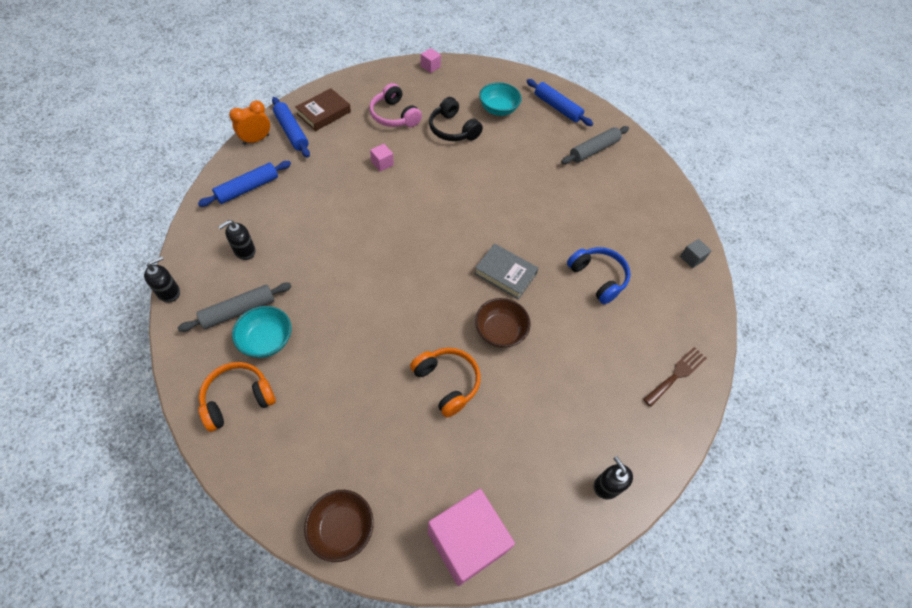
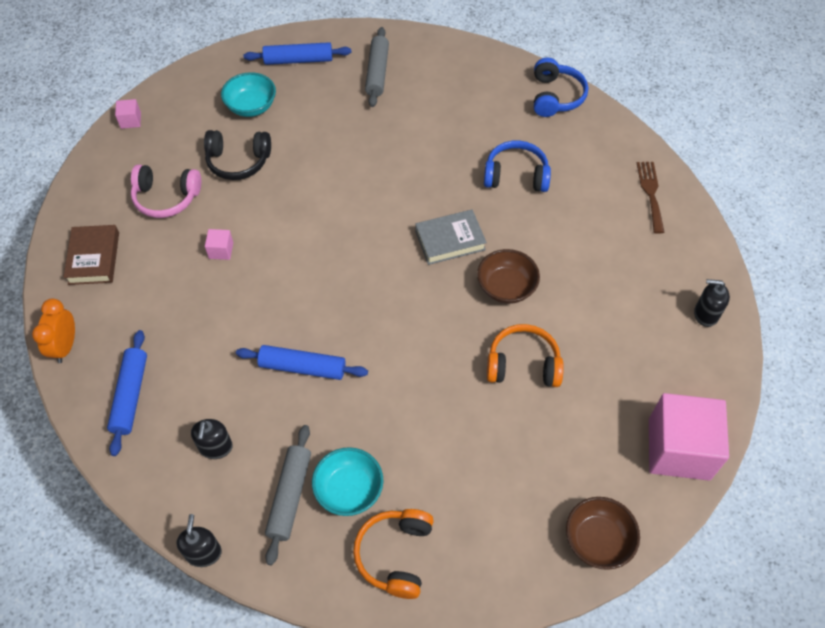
camera: 45 degrees left, 0 degrees up
(291, 132) = (89, 305): blue rolling pin -> blue rolling pin (302, 367)
(691, 258) = (555, 96): grey cube -> blue headphones

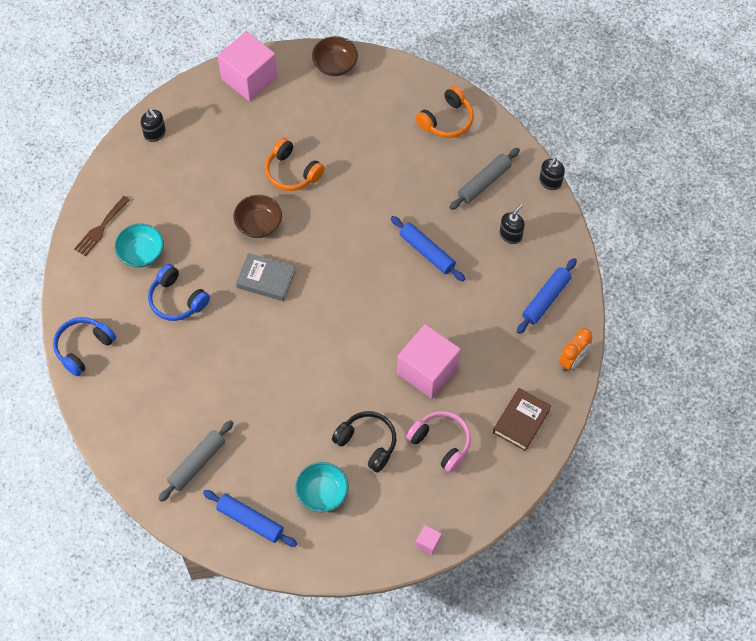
camera: 145 degrees left, 5 degrees up
(221, 250) = (427, 370): pink cube -> pink cube, size x2.46
(349, 490) = (448, 166): turquoise bowl -> turquoise bowl (141, 253)

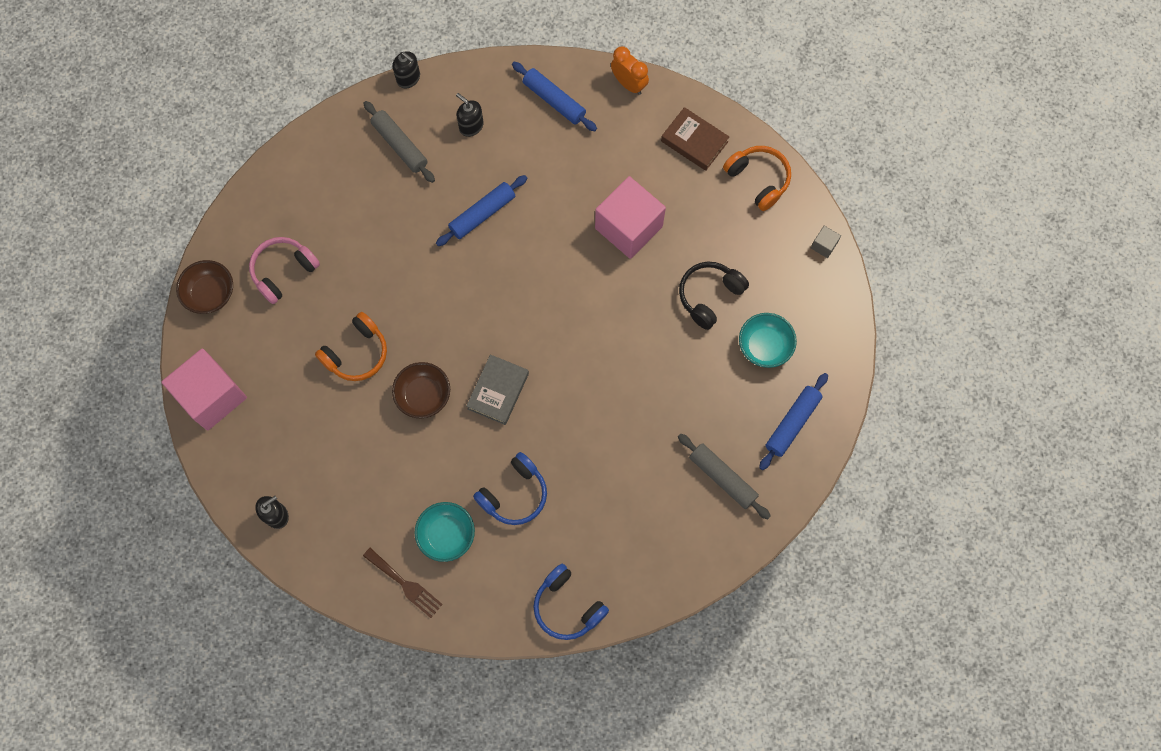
camera: 85 degrees left, 10 degrees up
(428, 543) = (823, 245): pink cube -> grey cube
(441, 443) = (714, 222): pink headphones -> pink headphones (283, 271)
(446, 120) = (310, 176): orange headphones -> orange headphones (758, 180)

